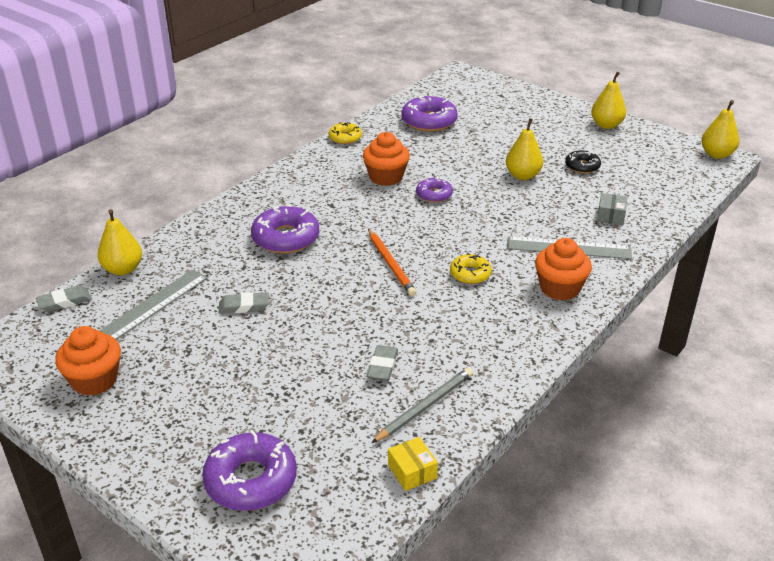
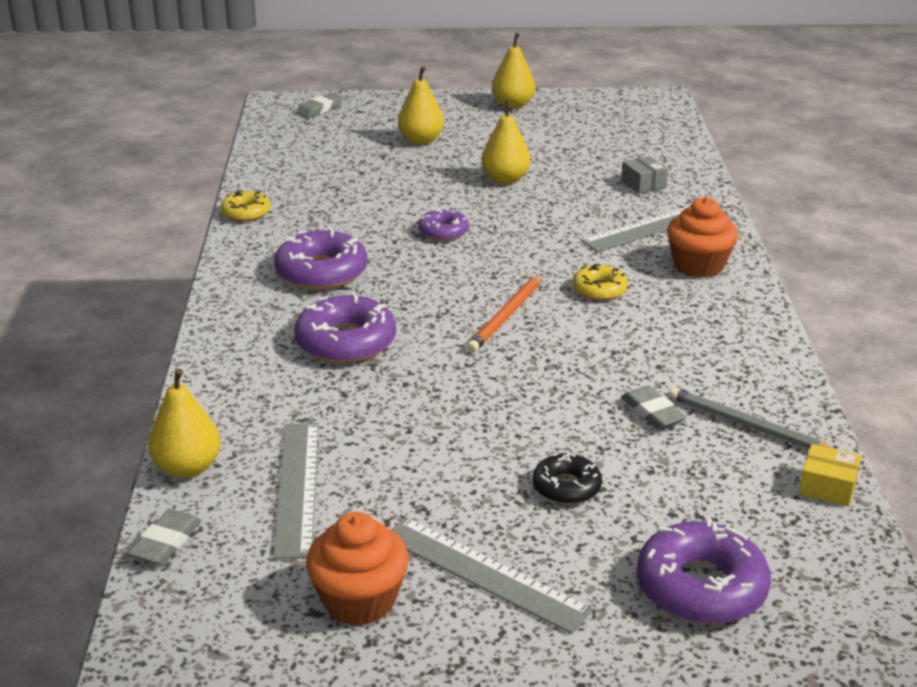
camera: 40 degrees left, 5 degrees down
(163, 402) = (484, 573): none -> grey ruler
(244, 306) = (412, 431): grey eraser -> grey eraser (320, 109)
(386, 177) = (362, 235): orange cupcake -> none
(391, 264) = (506, 316): orange pencil -> orange pencil turned 90 degrees clockwise
(425, 407) = (748, 426): grey pencil -> grey pencil turned 60 degrees counterclockwise
(429, 121) = (320, 162): purple donut -> purple donut (321, 272)
(582, 166) = (549, 150): black donut -> black donut (566, 487)
(716, 154) = (650, 98): yellow pear -> yellow pear (421, 140)

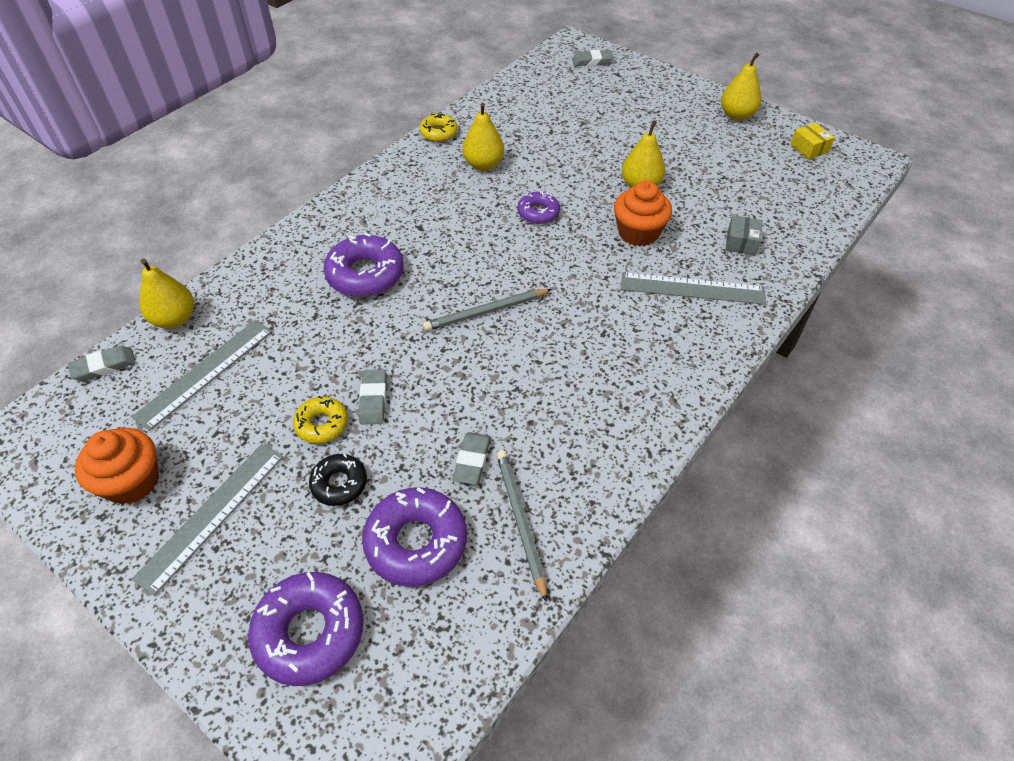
camera: 40 degrees right, 20 degrees up
(321, 272) = (422, 207): purple donut -> purple donut (416, 542)
(421, 140) = (626, 120): yellow pear -> yellow pear (483, 165)
(484, 573) = (211, 515): grey ruler -> grey ruler turned 45 degrees clockwise
(502, 419) = (373, 399): none -> grey eraser
(506, 316) = (486, 312): orange pencil -> grey pencil
(599, 290) = (577, 326): yellow donut -> yellow donut (322, 424)
(698, 265) = (681, 346): orange cupcake -> orange cupcake (638, 233)
(827, 487) = (503, 619): yellow box -> yellow box (809, 148)

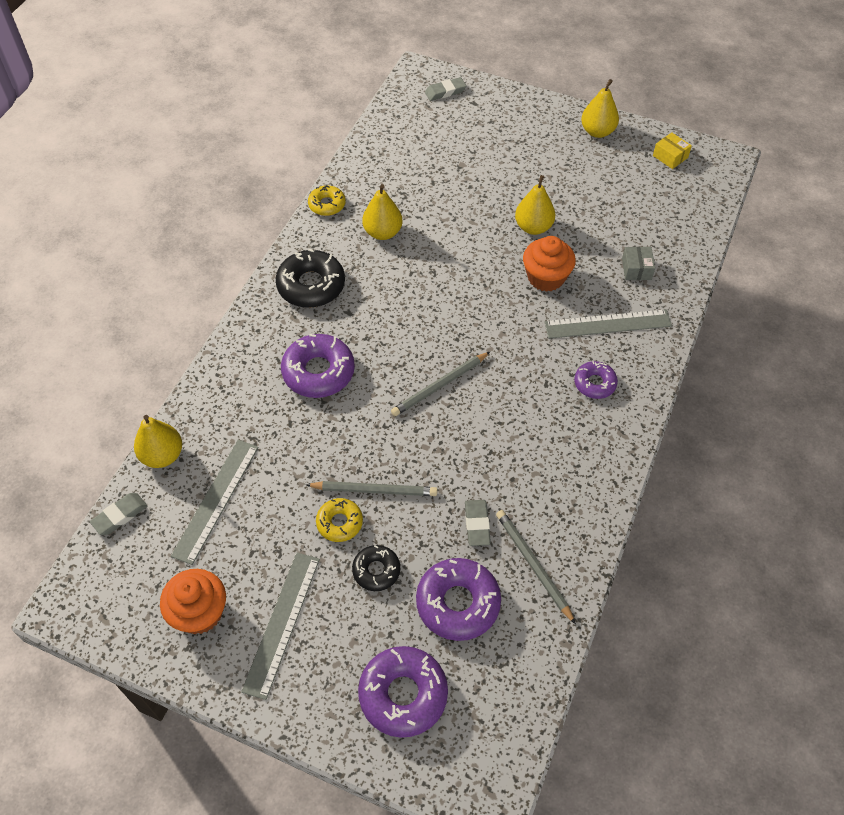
camera: 15 degrees left, 5 degrees up
(373, 399) = (374, 490): grey eraser -> grey pencil
(393, 197) = (311, 285): none -> black donut
(538, 213) = (451, 275): purple donut -> purple donut (594, 383)

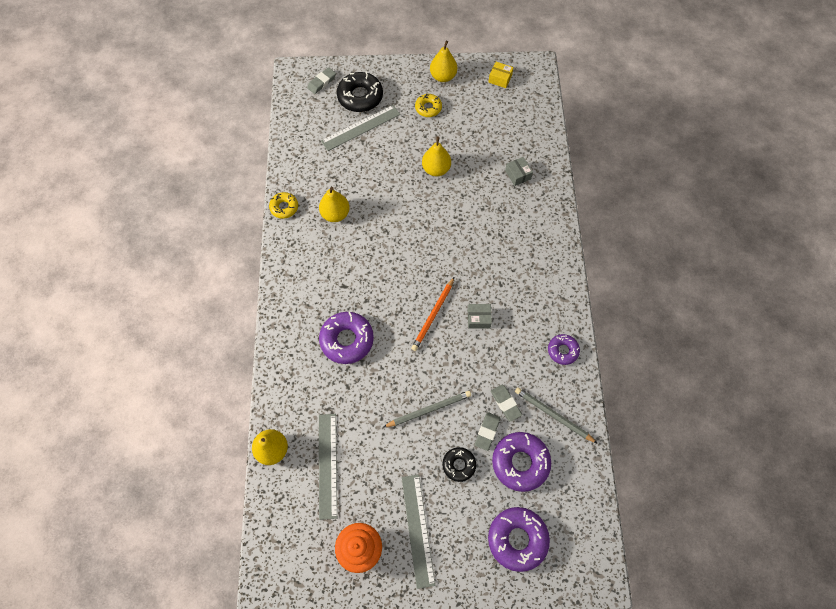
camera: 25 degrees left, 10 degrees up
(120, 516) = (267, 507): grey eraser -> grey eraser (487, 432)
(311, 285) = (307, 276): black donut -> black donut (360, 97)
(339, 523) = (418, 443): yellow donut -> yellow donut (428, 108)
(440, 386) = (433, 315): grey pencil -> orange pencil
(496, 412) = (478, 318): none -> grey box
(546, 277) = (463, 205): orange cupcake -> none
(594, 383) = (531, 271): purple donut -> purple donut (562, 351)
(608, 324) = (519, 223): grey ruler -> grey ruler (361, 128)

